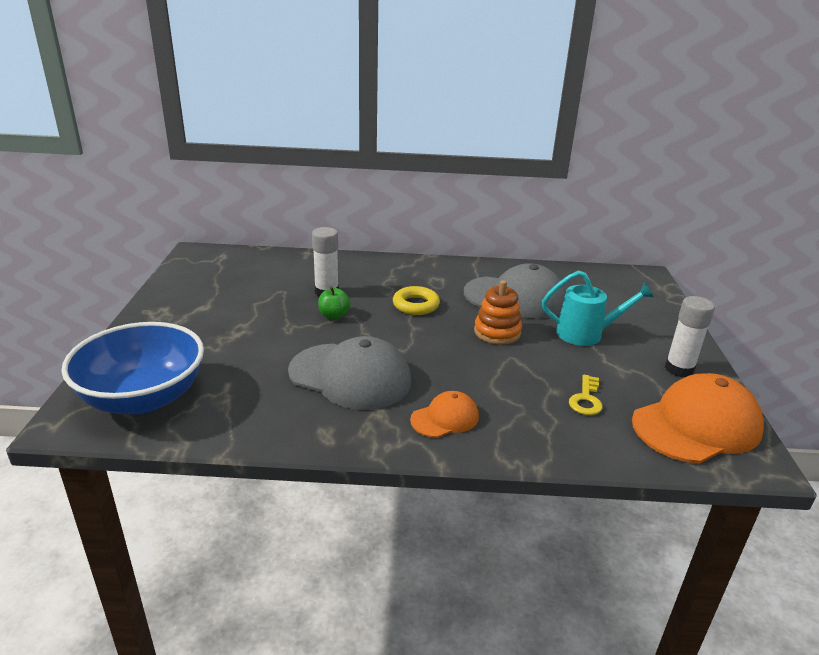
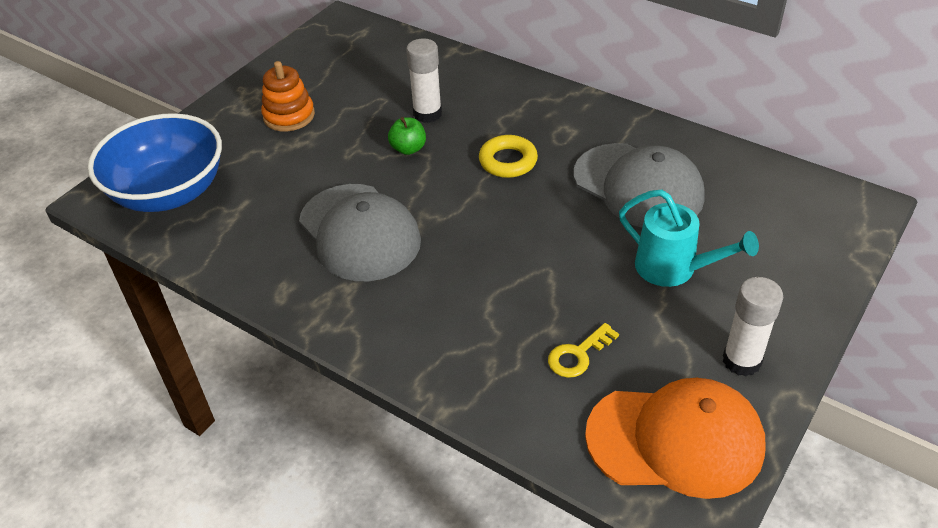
camera: 35 degrees right, 15 degrees up
(445, 418) = (406, 317): orange cap -> none
(497, 332) = (565, 229): orange stacking toy -> orange stacking toy (289, 116)

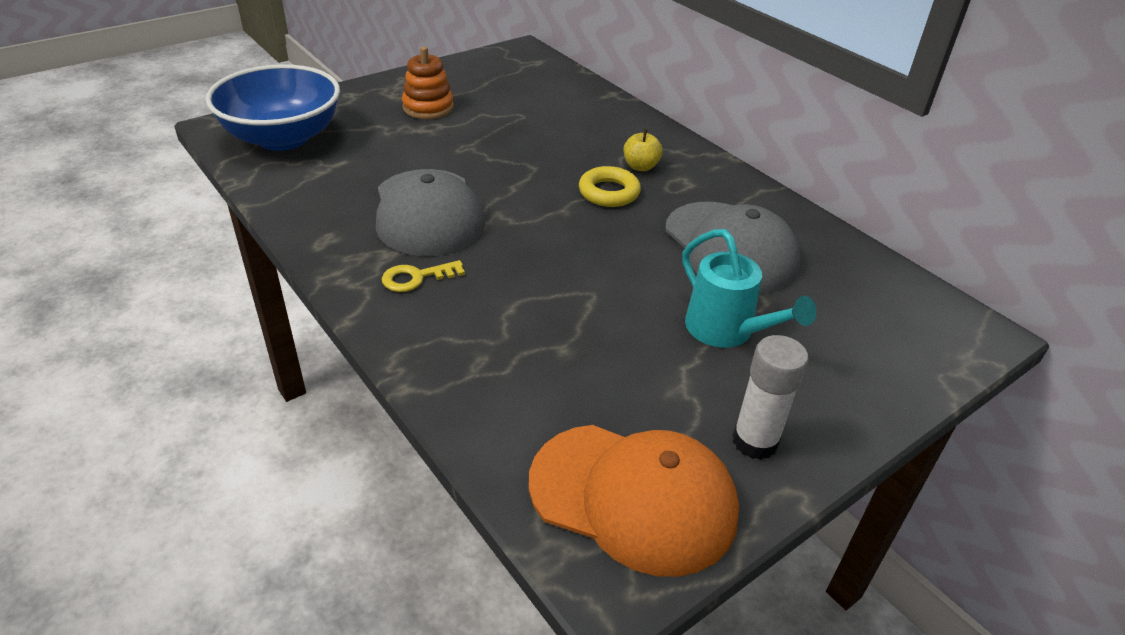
camera: 15 degrees right, 5 degrees down
(408, 149) = (519, 158): green apple -> none
(427, 114) = (555, 136): white glue stick -> none
(521, 125) = (640, 167): none -> yellow apple
(578, 355) = (575, 380): yellow key -> yellow key (416, 278)

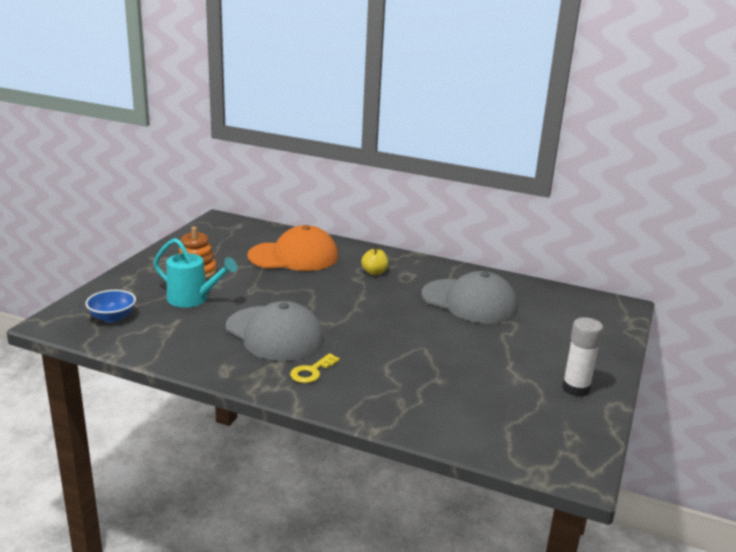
camera: 30 degrees left, 15 degrees down
(283, 138) = (112, 317): blue bowl -> blue bowl, size x0.47
(609, 192) = (372, 291): yellow ring -> none
(633, 497) = (548, 433): orange cap -> orange cap (294, 256)
(727, 331) = (511, 343): turquoise watering can -> turquoise watering can (193, 299)

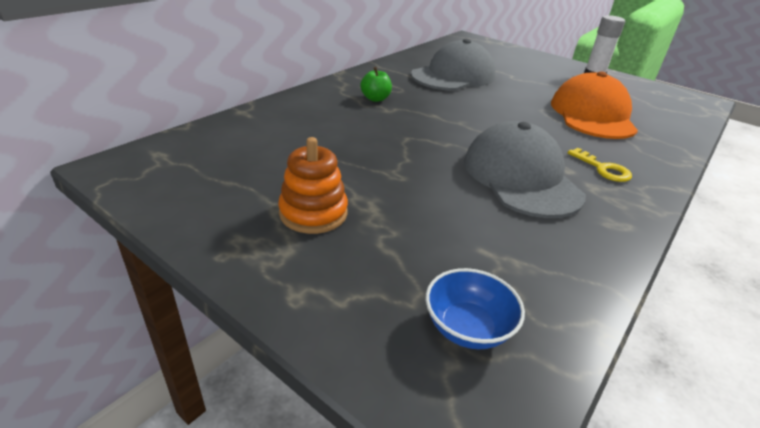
camera: 75 degrees left, 10 degrees up
(193, 299) = (413, 227): turquoise watering can -> none
(274, 334) = (521, 177): grey cap -> grey cap turned 75 degrees counterclockwise
(294, 256) = (306, 132): orange cap -> orange cap (592, 115)
(374, 272) = (375, 99): yellow apple -> green apple

